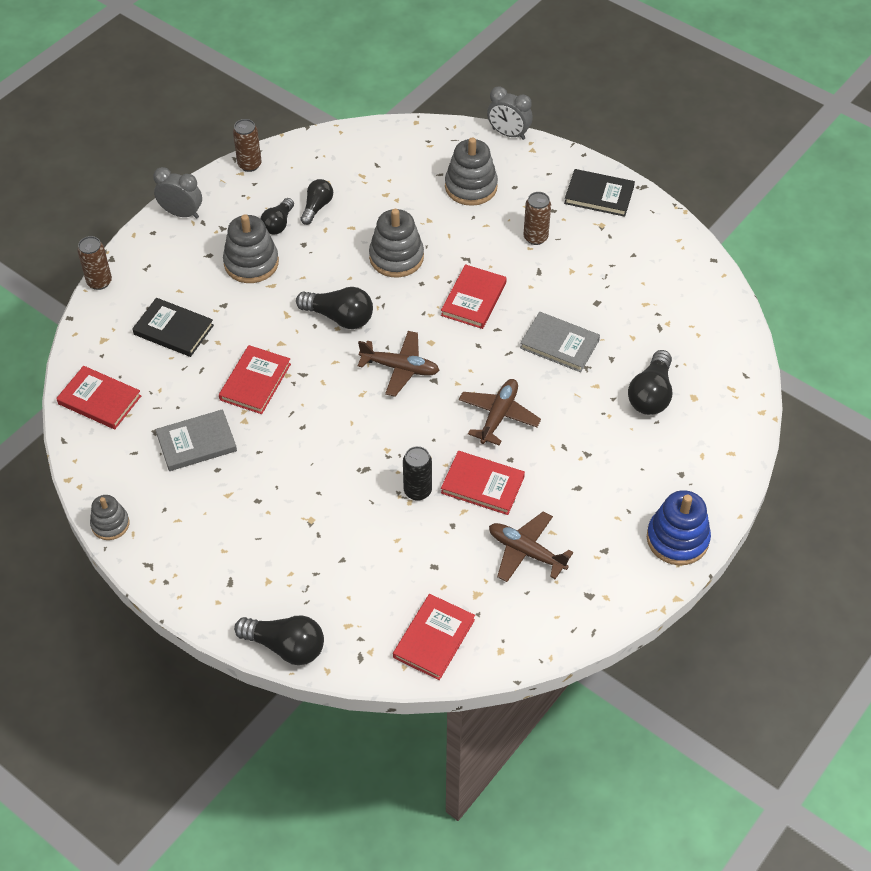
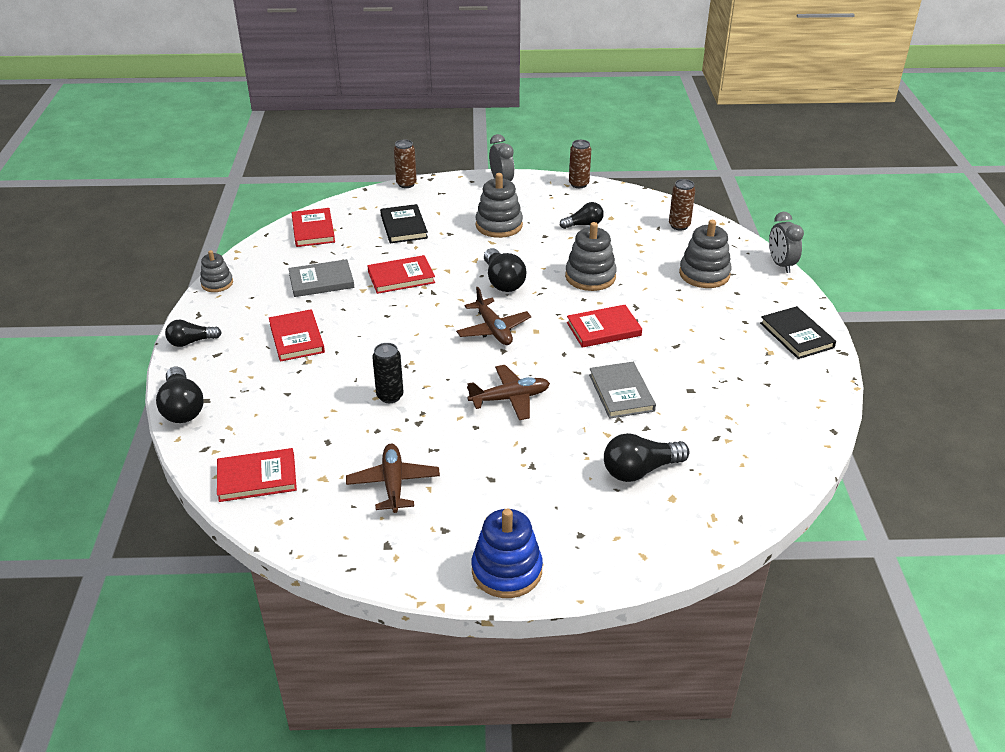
camera: 50 degrees right, 15 degrees down
(196, 442) = (321, 281): grey book -> grey book turned 45 degrees counterclockwise
(278, 224) = (547, 218): black light bulb -> black light bulb (191, 342)
(482, 485) = (433, 425): red book -> red book (296, 338)
(535, 237) = (705, 327): brown can -> brown can (679, 225)

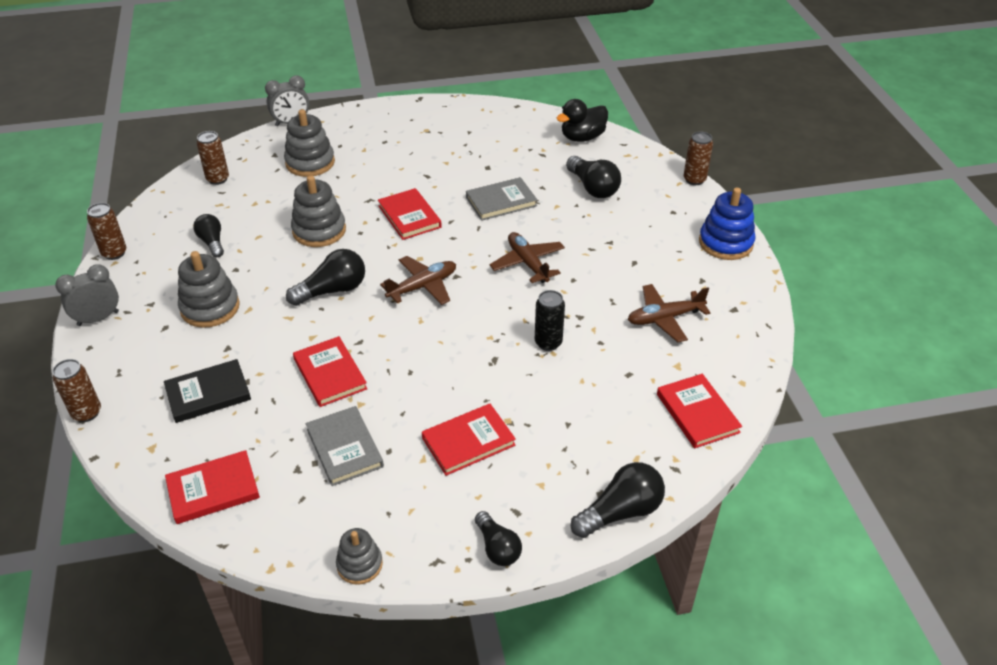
camera: 100 degrees left, 5 degrees up
(649, 574) = (694, 180): none -> brown can
(756, 480) = (582, 137): none -> black duck
(796, 335) = (400, 117): black book -> none

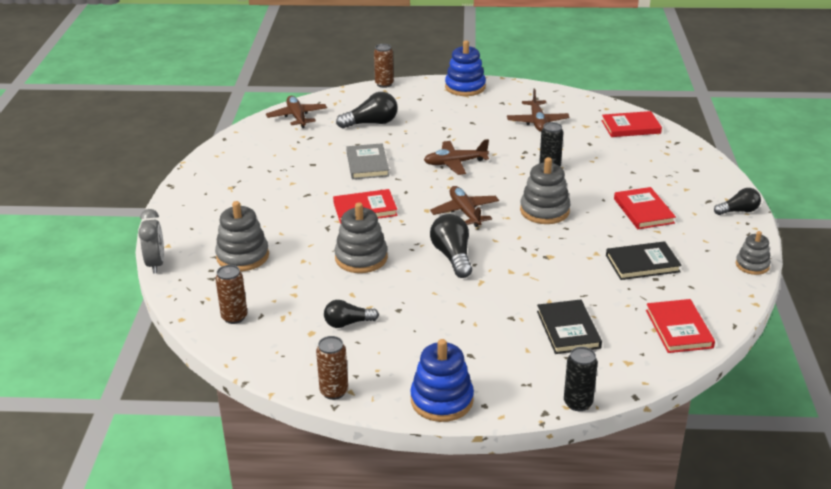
camera: 75 degrees left, 10 degrees down
(87, 413) = (578, 403): brown can -> black can
(98, 318) = (442, 400): grey clock -> blue stacking toy
(210, 308) = (451, 326): grey stacking toy -> grey stacking toy (544, 211)
(330, 374) = (559, 265): red book -> none
(344, 448) = (642, 263): grey book -> black book
(582, 137) = (297, 117): black duck -> brown plane
(620, 512) = (711, 165): black light bulb -> none

